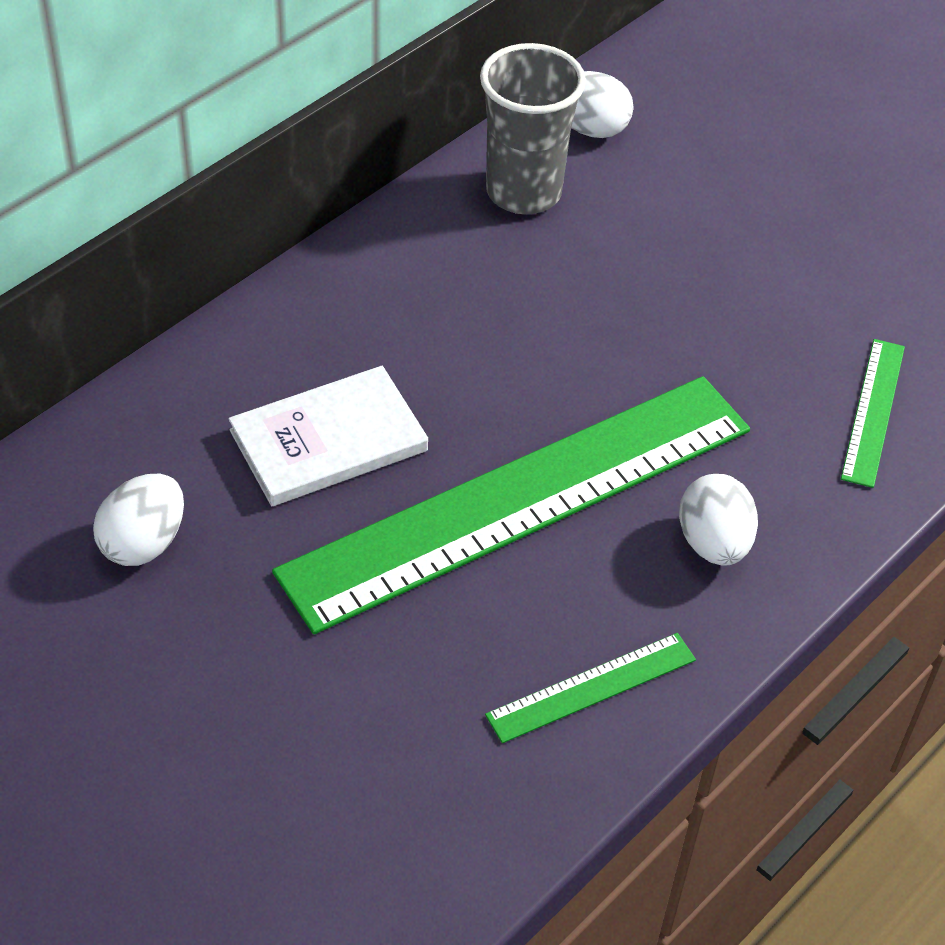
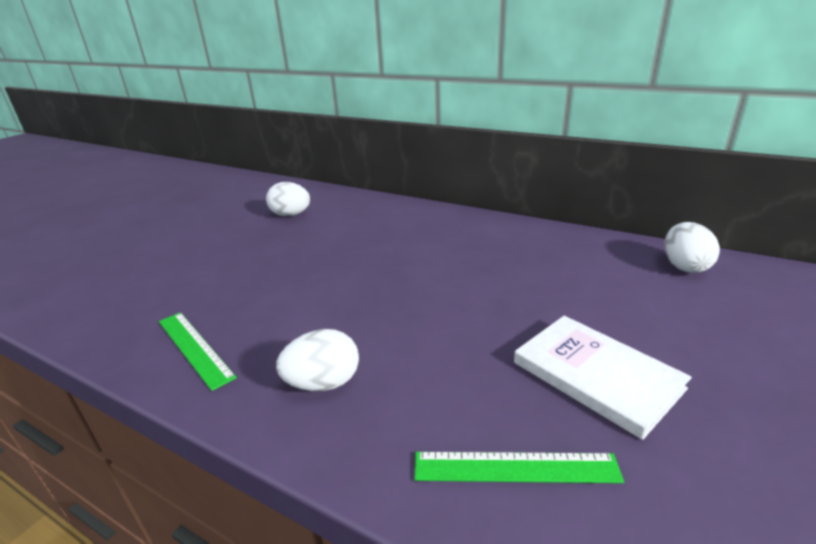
camera: 80 degrees right, 20 degrees down
(328, 441) = (364, 239): white book -> white book (596, 375)
(520, 500) = (341, 297): green ruler -> none
(523, 192) = (595, 255): grey cup -> none

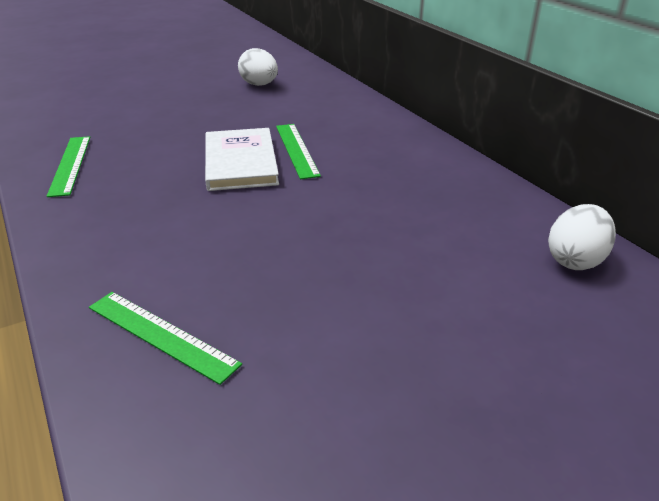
camera: 30 degrees right, 5 degrees up
(323, 383) = (116, 222): white egg -> none
(398, 257) = (297, 150): none -> green ruler
(596, 375) = (320, 308): white book -> white book (240, 162)

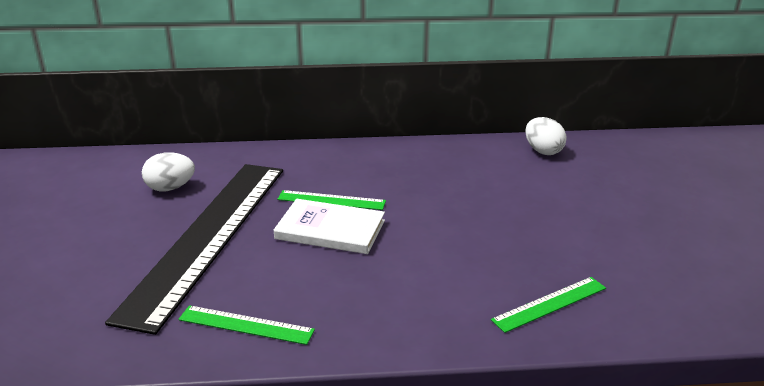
camera: 65 degrees left, 5 degrees down
(194, 117) = (208, 236): none -> black ruler

